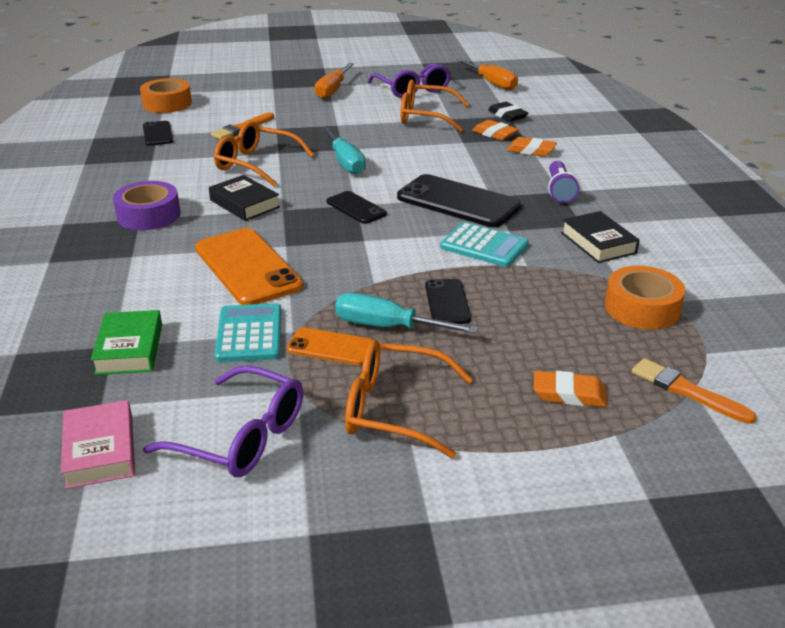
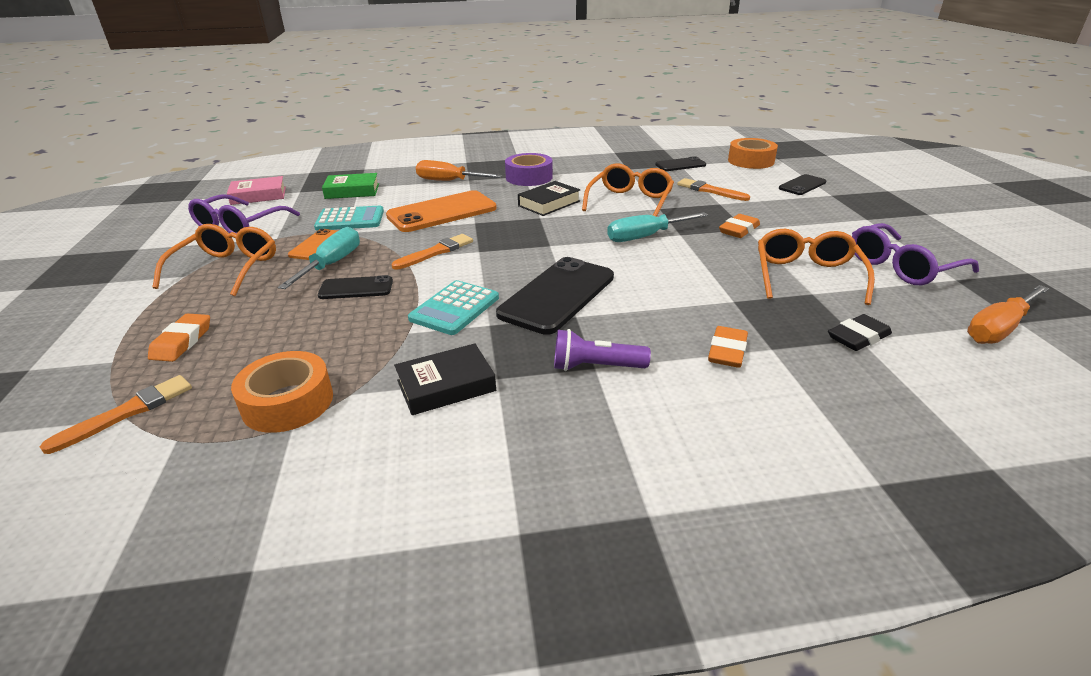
camera: 90 degrees right, 0 degrees up
(332, 90) = (851, 222): orange screwdriver -> orange screwdriver (449, 181)
(356, 208) = (542, 245): black phone -> black phone (802, 185)
(363, 263) = (436, 252): none -> orange brush
(494, 134) = (775, 324): orange eraser -> orange eraser (739, 230)

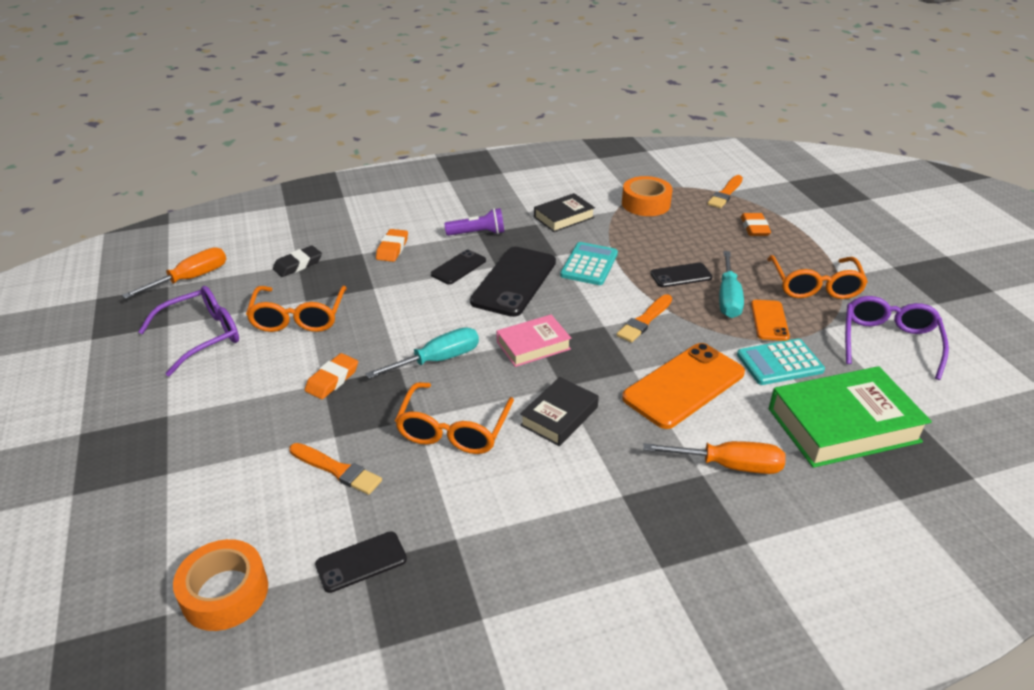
camera: 170 degrees right, 5 degrees up
(258, 195) = (955, 403): pink book -> pink book (533, 345)
(352, 191) = (843, 425): green book -> green book, size x1.76
(529, 177) = (612, 489): purple tape -> none
(802, 185) = (191, 498): black phone -> black phone (458, 267)

